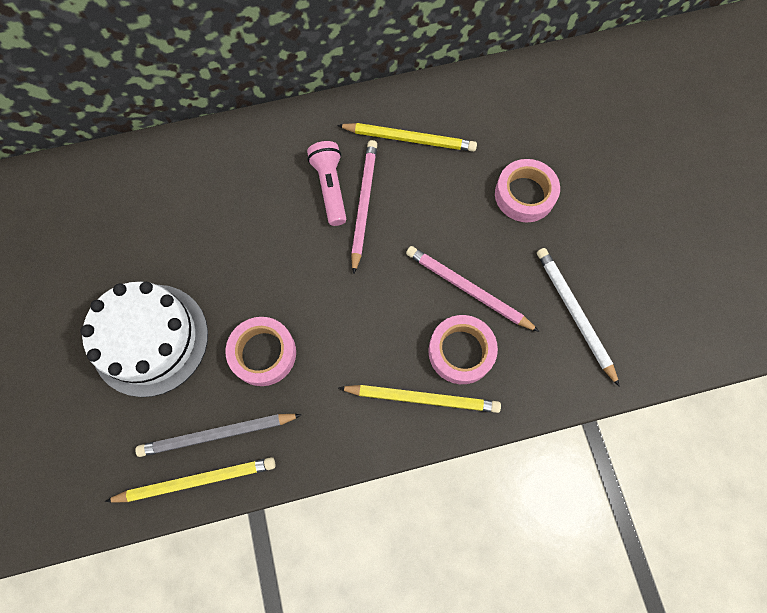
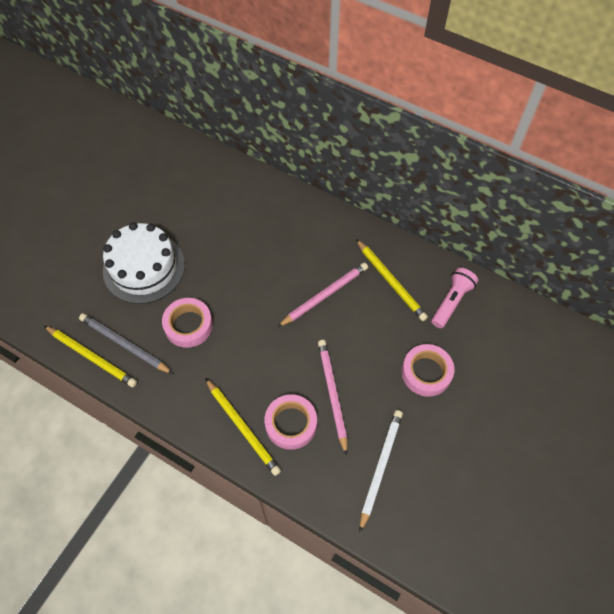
camera: 45 degrees right, 10 degrees down
(330, 188) = (316, 270): pink flashlight -> pink flashlight (451, 301)

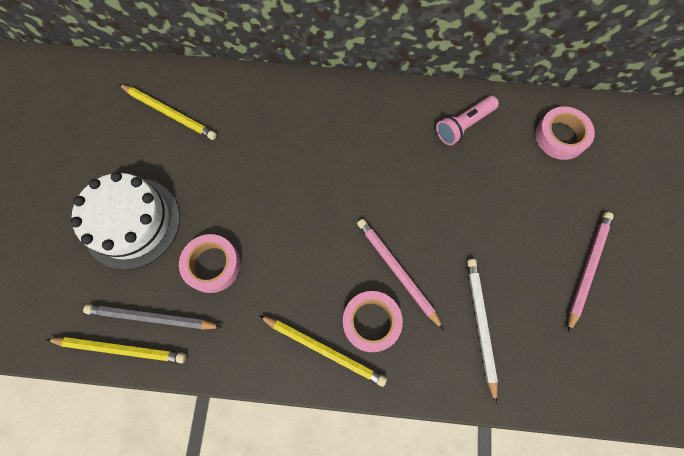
camera: 25 degrees left, 10 degrees up
(324, 295) = (339, 172): pink pencil -> pink pencil (587, 269)
(390, 281) = (396, 130): yellow pencil -> yellow pencil (169, 113)
(426, 372) = (475, 207): pink tape -> pink tape (560, 136)
(451, 301) = (463, 126): pink flashlight -> pink flashlight turned 135 degrees counterclockwise

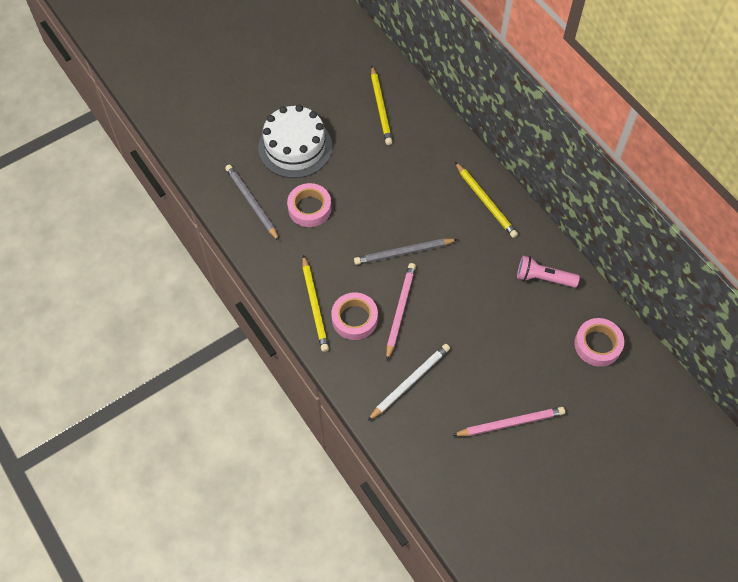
camera: 50 degrees right, 10 degrees down
(121, 349) = (222, 202): yellow pencil -> yellow pencil (485, 201)
(339, 218) = (403, 252): none -> grey pencil

